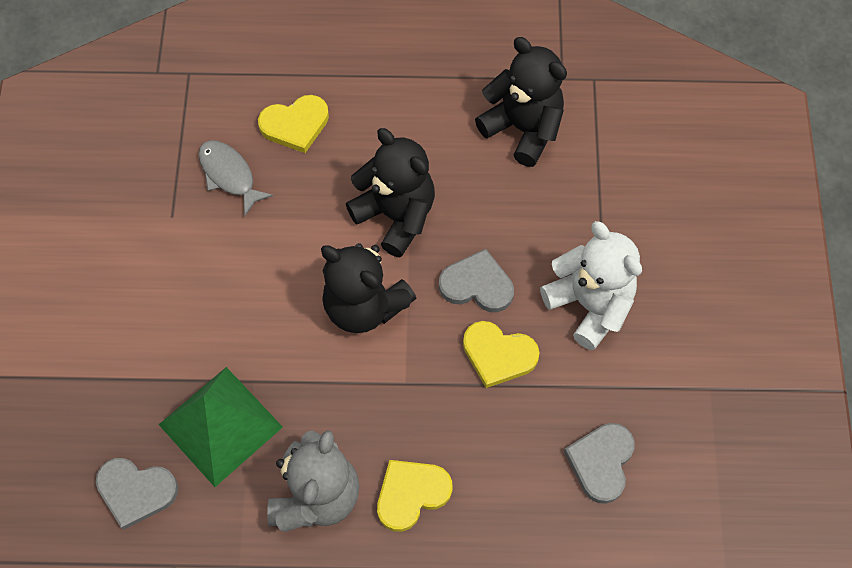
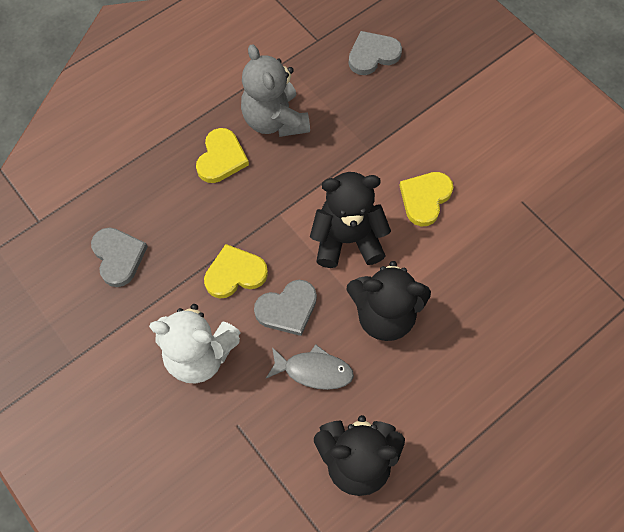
camera: 140 degrees right, 0 degrees up
(220, 425) = (363, 114): green pyramid -> none
(229, 175) = (518, 255): grey fish -> grey fish (314, 371)
(295, 125) = (517, 325): yellow heart -> yellow heart (425, 198)

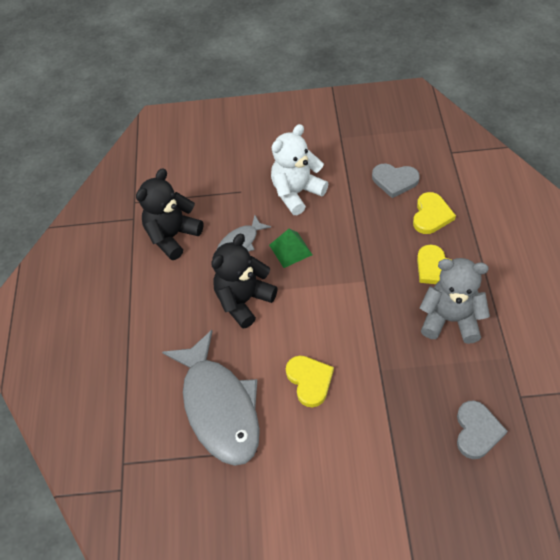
camera: 130 degrees right, 10 degrees down
(235, 274) = (337, 234): yellow heart -> yellow heart (431, 215)
(287, 309) = (290, 250): grey heart -> green pyramid
(347, 239) = (314, 310): black teddy bear -> none
(511, 258) = (219, 407): none -> grey fish

